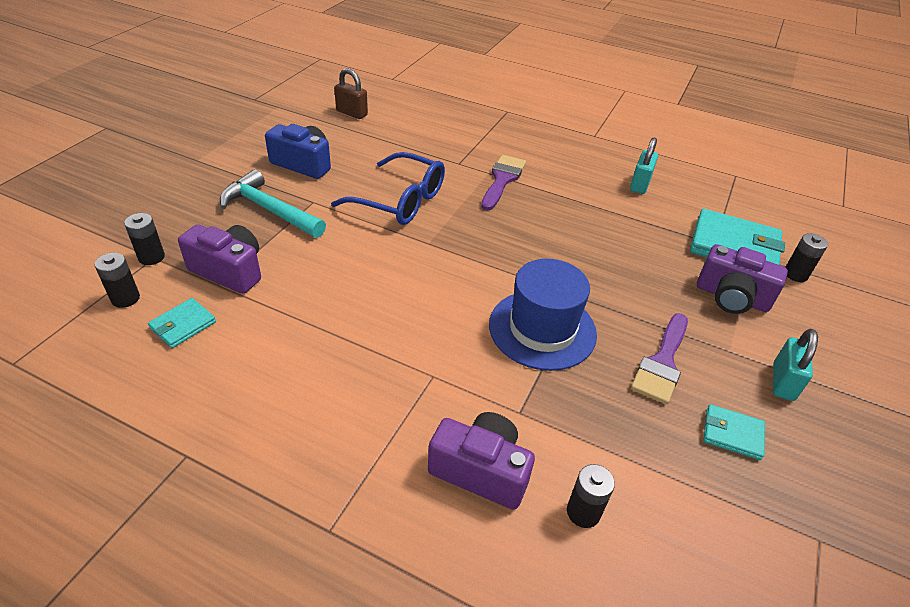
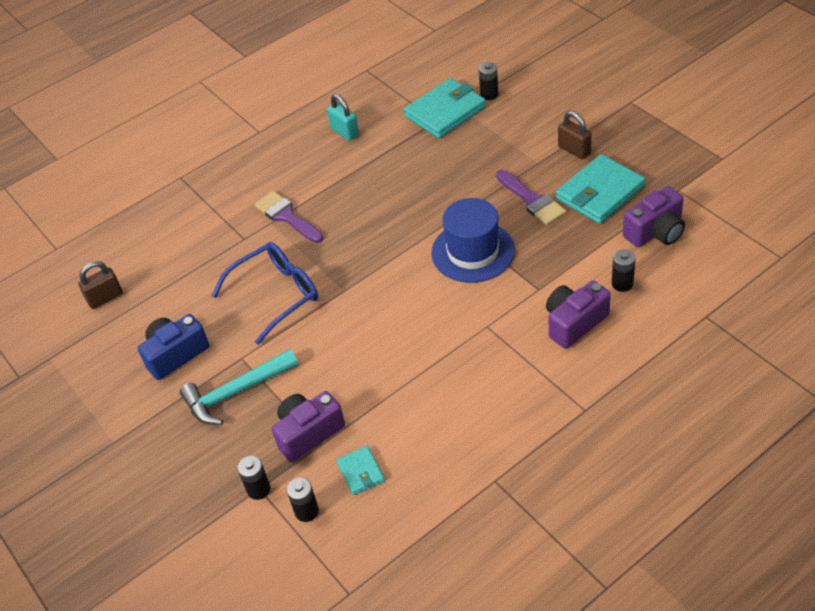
camera: 55 degrees left, 5 degrees up
(731, 297) = (493, 138): purple camera -> purple camera (655, 231)
(732, 434) = (600, 192): turquoise wallet -> turquoise wallet, size x1.96
(783, 382) = (574, 150): turquoise padlock -> brown padlock

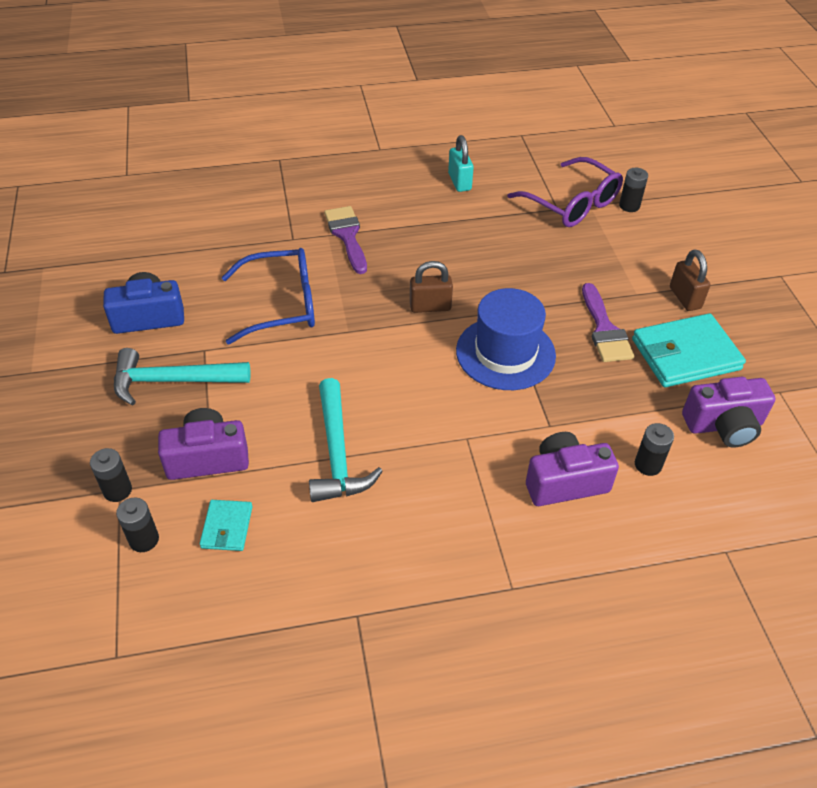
camera: 20 degrees right, 0 degrees up
(105, 298) = (131, 236): brown padlock -> brown padlock (430, 307)
(402, 382) = (337, 453): none -> turquoise hammer
(445, 112) = (572, 204): turquoise wallet -> purple glasses

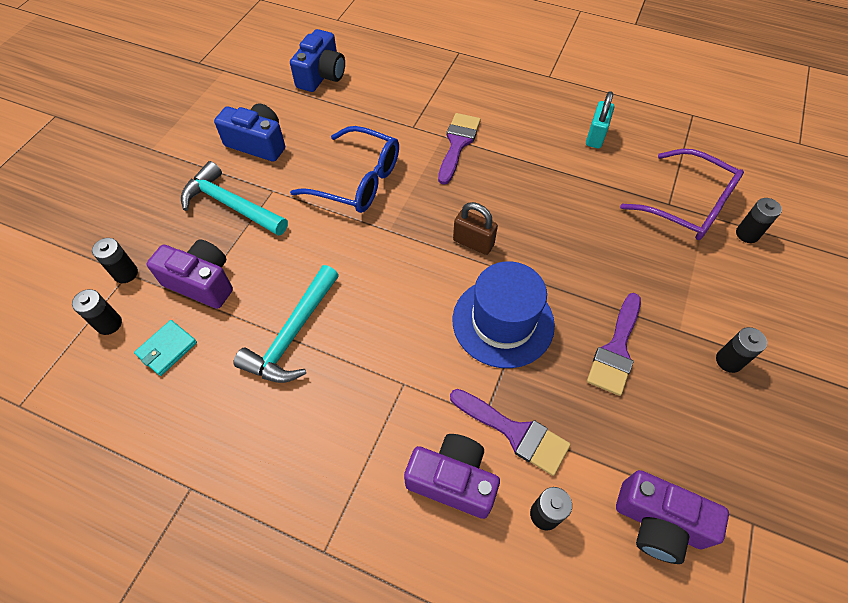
camera: 35 degrees right, 10 degrees up
(158, 231) = (321, 75): none -> blue camera
(572, 204) = (688, 205): purple glasses -> purple glasses turned 45 degrees counterclockwise
(581, 424) = (514, 432): none -> purple brush
(685, 298) = (728, 361): brown padlock -> black battery
(685, 354) = (679, 421): turquoise wallet -> none

